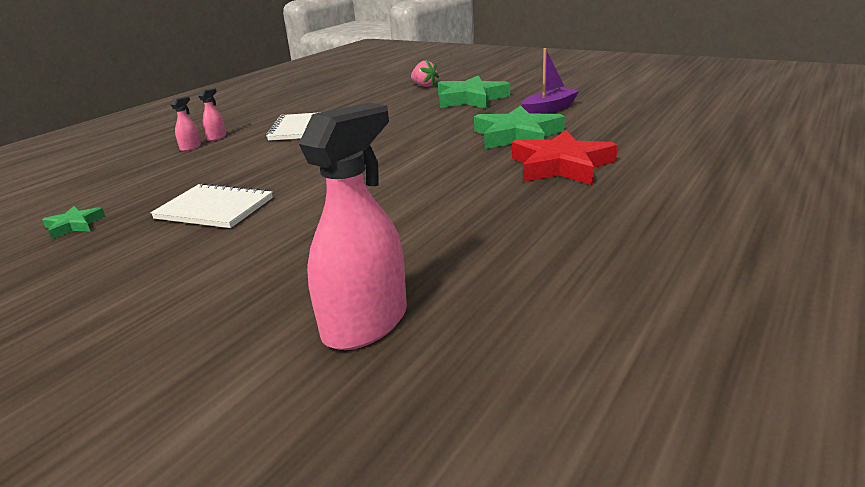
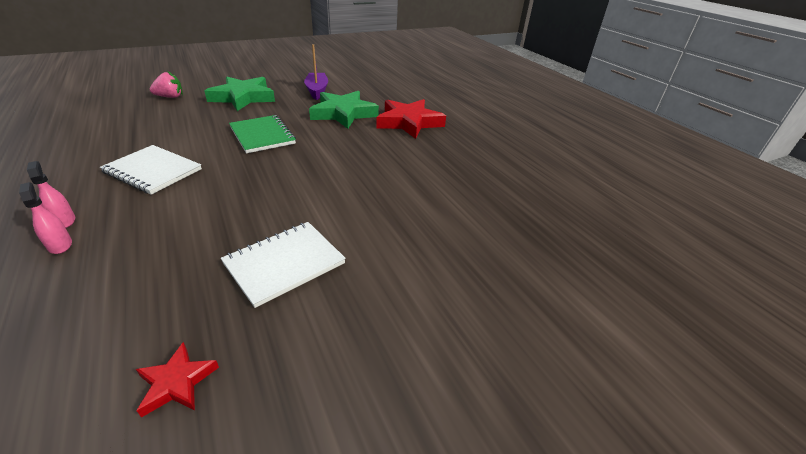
camera: 65 degrees left, 10 degrees up
(74, 225) = (177, 382): green star -> red star
(365, 323) = (543, 242): pink spray bottle -> none
(408, 130) = (262, 135): none -> green notebook

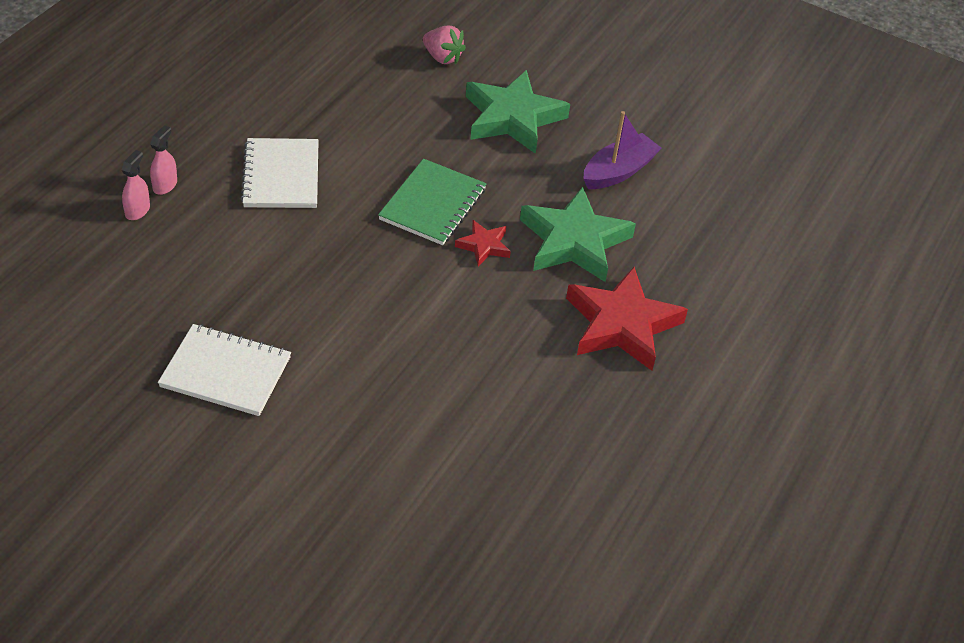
camera: 55 degrees right, 10 degrees up
(177, 382) = (66, 390): red star -> red star (484, 246)

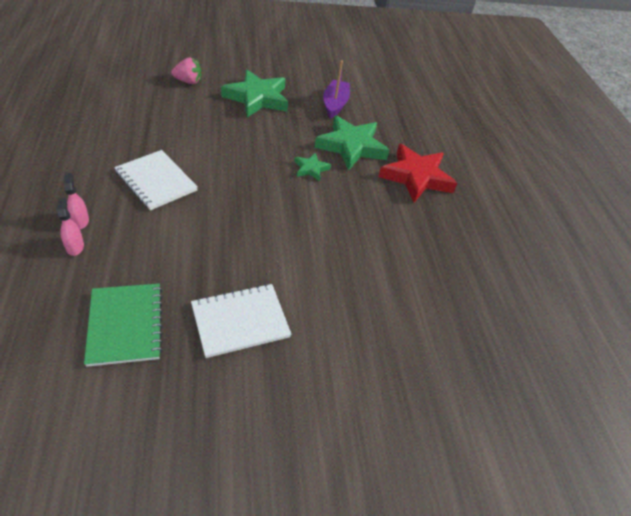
camera: 40 degrees left, 0 degrees up
(433, 204) = (262, 159): green notebook -> green notebook (125, 325)
(484, 246) = (311, 169): red star -> green star

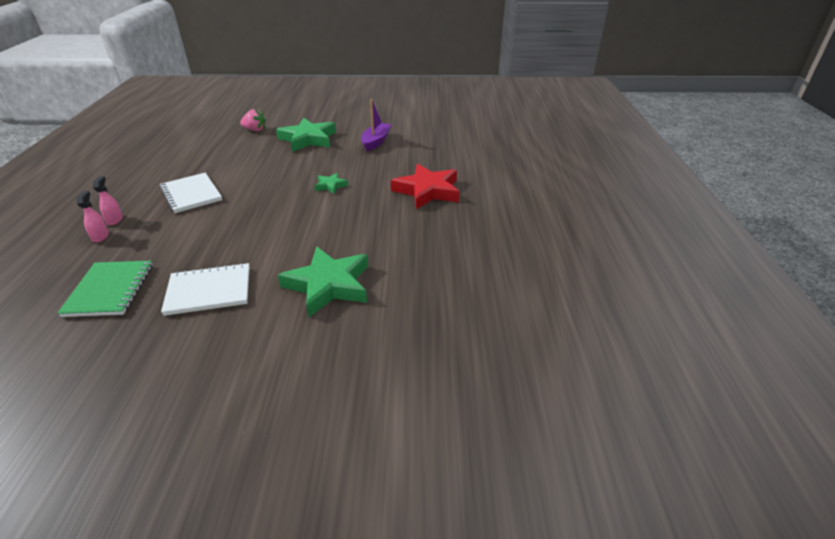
camera: 15 degrees right, 10 degrees down
(351, 146) = (376, 170): green star -> green star (328, 285)

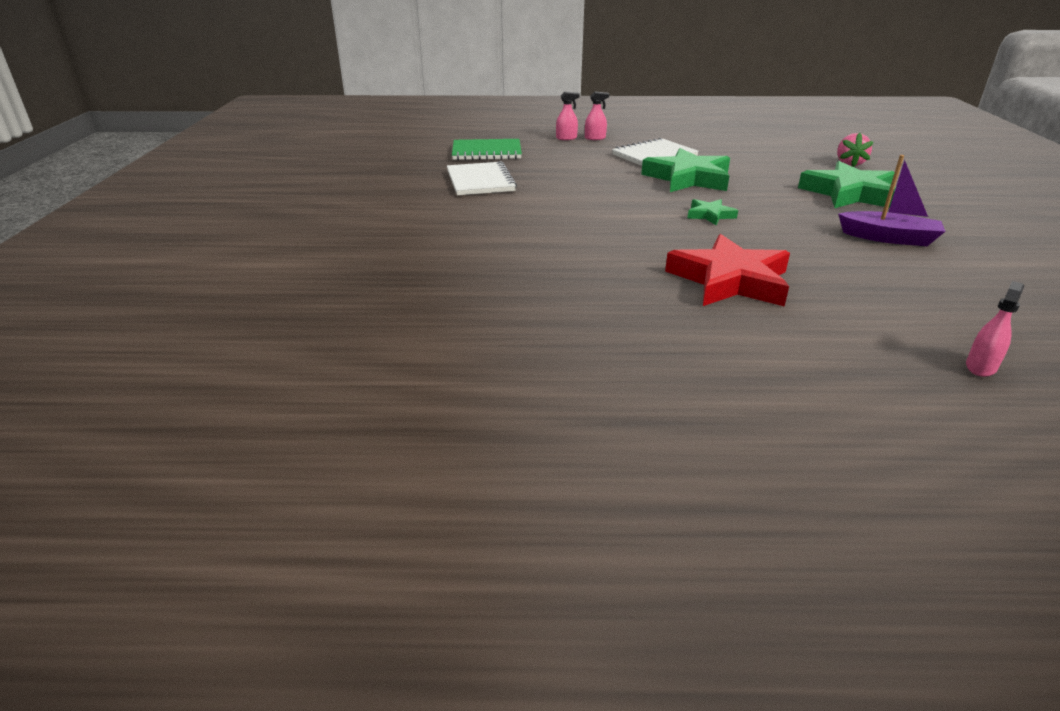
camera: 90 degrees right, 5 degrees down
(328, 285) = (482, 226): green star -> green star (688, 178)
(502, 150) = (980, 367): none -> pink spray bottle

